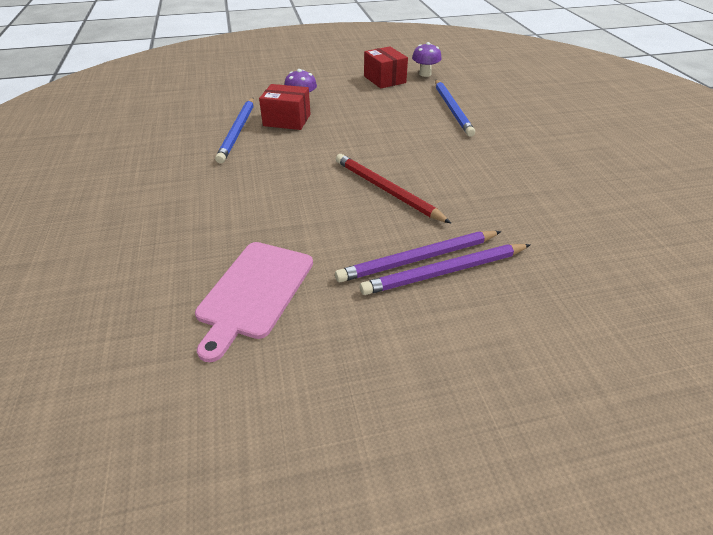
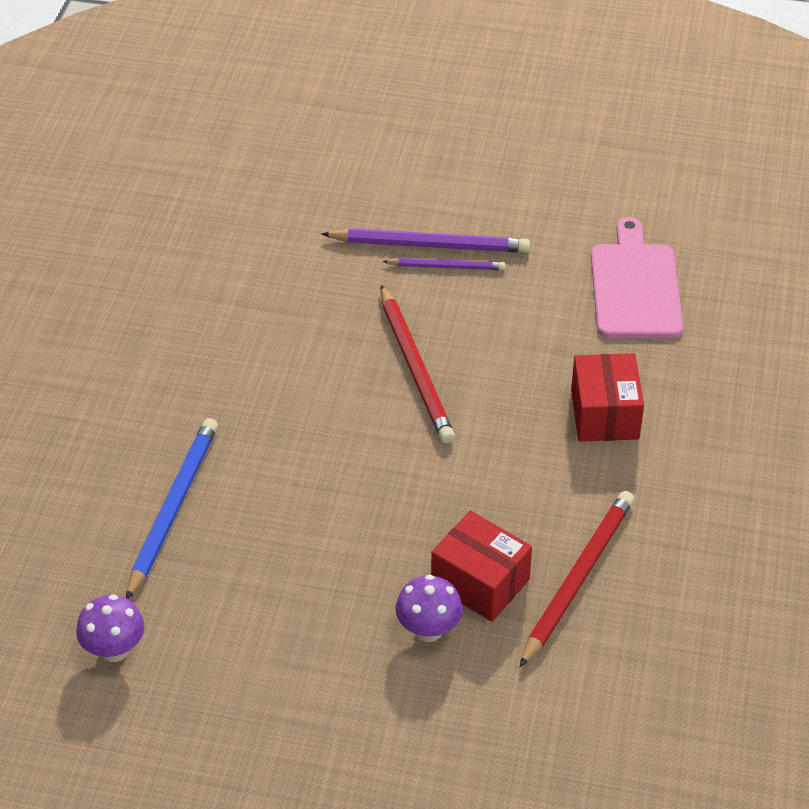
camera: 155 degrees left, 5 degrees up
(238, 131) = (577, 578): blue pencil -> red pencil
(254, 292) = (635, 286): pink cutting board -> pink cutting board turned 45 degrees counterclockwise
(384, 79) = (213, 660): red box -> red box (605, 414)
(418, 259) = (446, 266): purple pencil -> purple pencil, size x0.58

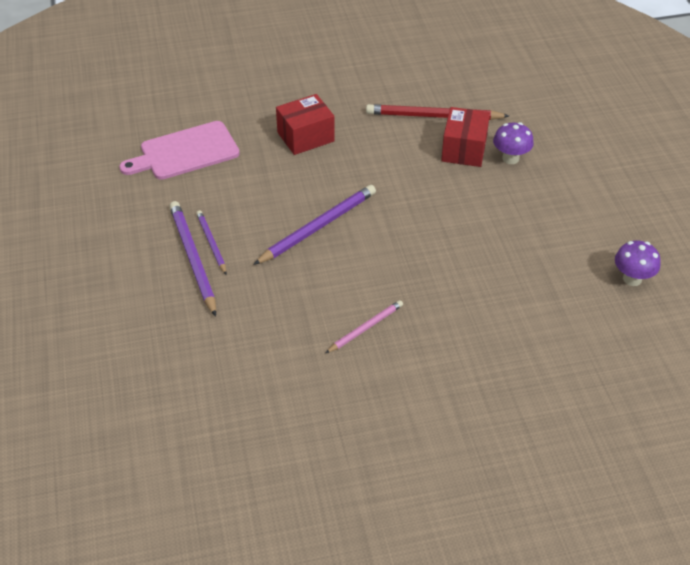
camera: 115 degrees left, 0 degrees up
(172, 508) = (513, 297): blue pencil -> none
(224, 354) = (365, 328): none -> pink pencil
(415, 368) = (318, 227): red pencil -> purple pencil

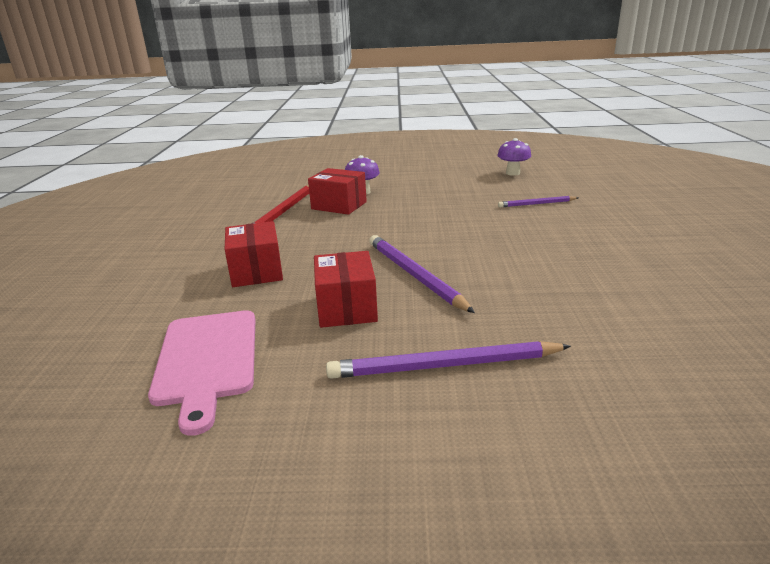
camera: 75 degrees left, 20 degrees down
(211, 243) = (417, 348): purple pencil -> purple pencil (536, 204)
(258, 199) = (346, 308): none -> red box
(365, 328) = (573, 262): pink pencil -> none

